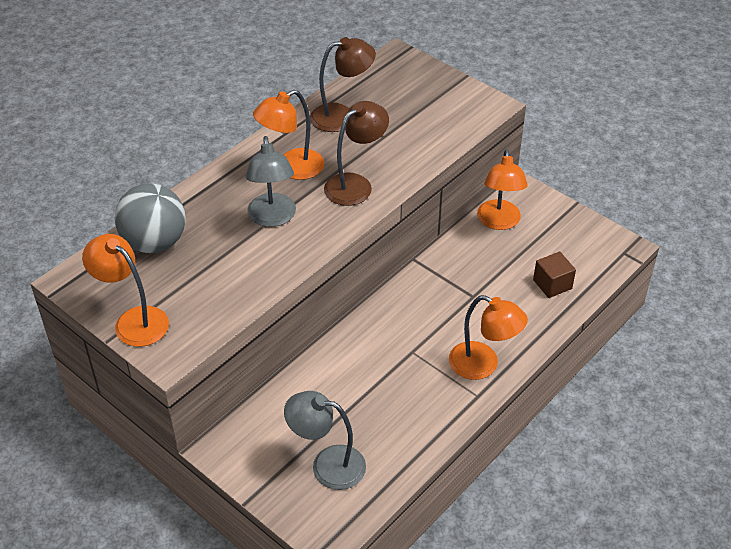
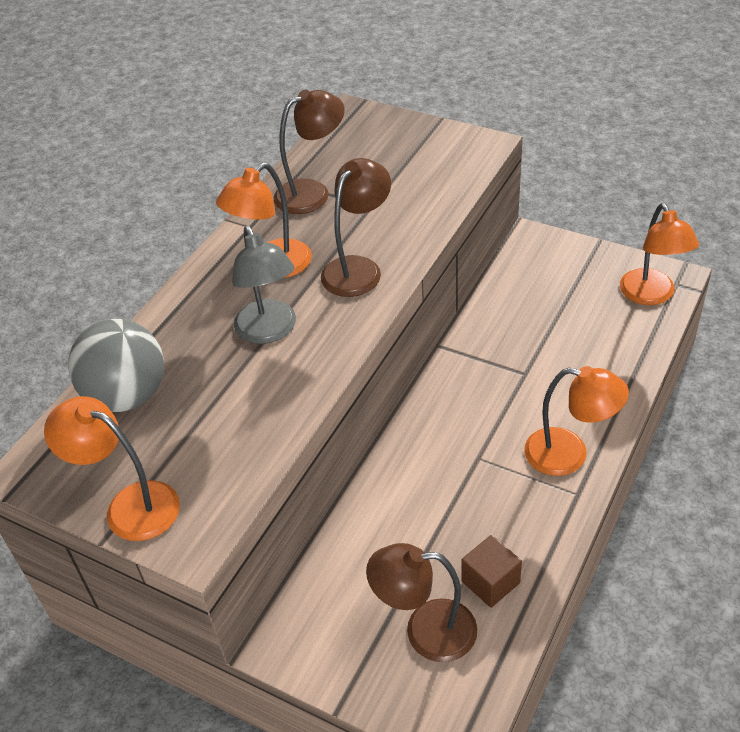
camera: 10 degrees left, 0 degrees up
(327, 465) = (425, 631): grey lamp -> brown lamp
(499, 222) = (521, 281): orange lamp -> orange lamp (651, 295)
(552, 284) = (611, 338): brown cube -> brown cube (490, 582)

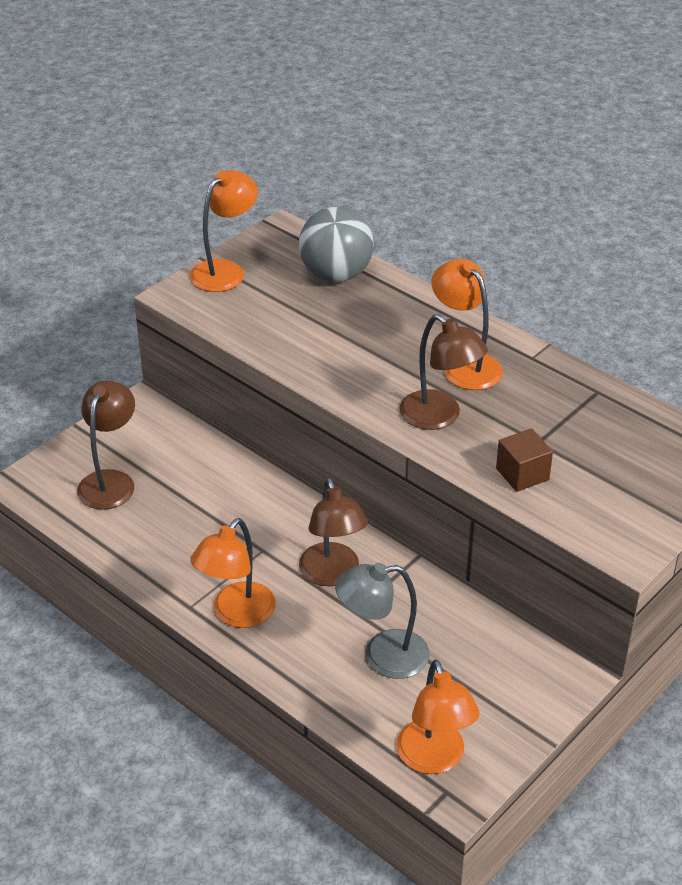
camera: 100 degrees right, 5 degrees down
(269, 331) = (376, 353): grey lamp -> grey lamp (382, 656)
(312, 193) = (574, 404): brown lamp -> brown lamp (332, 574)
(490, 582) = (132, 527): brown cube -> brown cube (522, 474)
(651, 295) = (434, 759): orange lamp -> orange lamp turned 105 degrees counterclockwise

